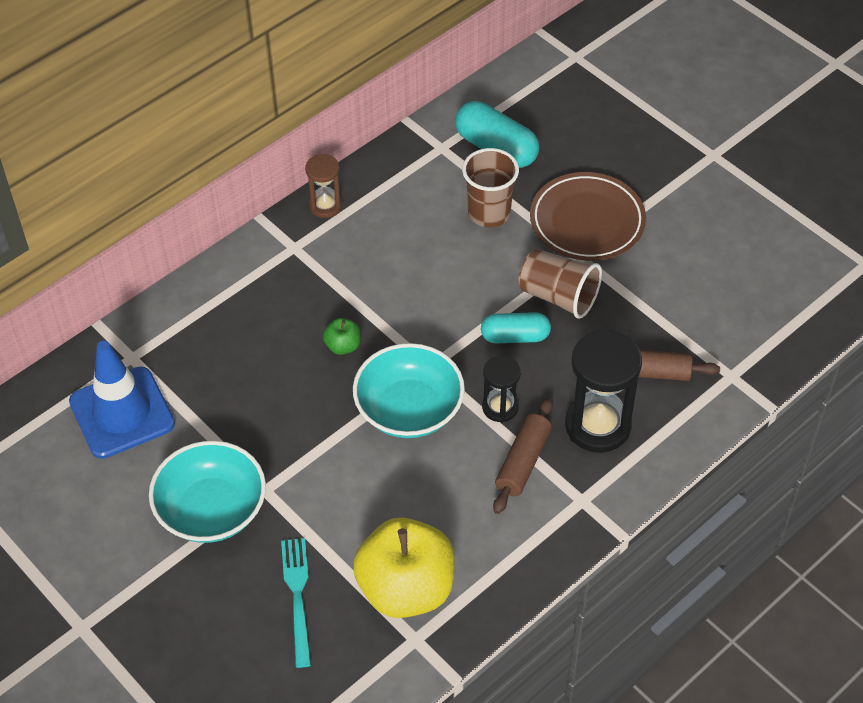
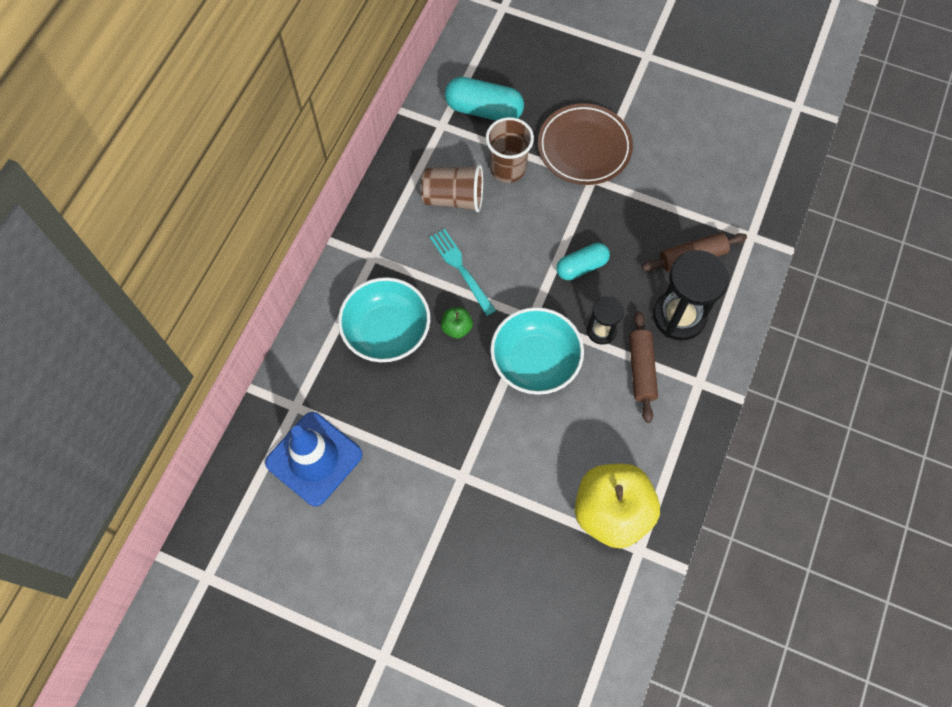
camera: 25 degrees left, 15 degrees up
(211, 509) = (430, 511): turquoise bowl -> turquoise bowl (386, 331)
(298, 596) = (535, 554): turquoise fork -> turquoise fork (461, 269)
(325, 205) = (378, 211): brown hourglass -> none
(558, 296) = (595, 220): brown cup -> brown cup (453, 198)

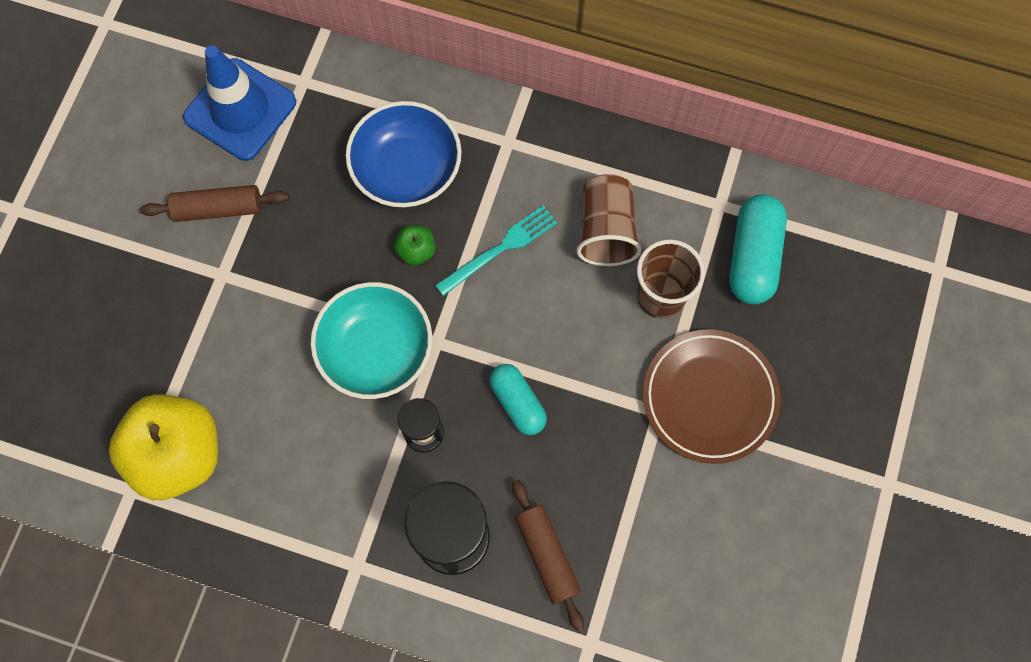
camera: 85 degrees right, 5 degrees up
(386, 331) = (407, 169): turquoise bowl -> blue bowl
(641, 369) = (371, 487): brown rolling pin -> brown rolling pin (218, 208)

